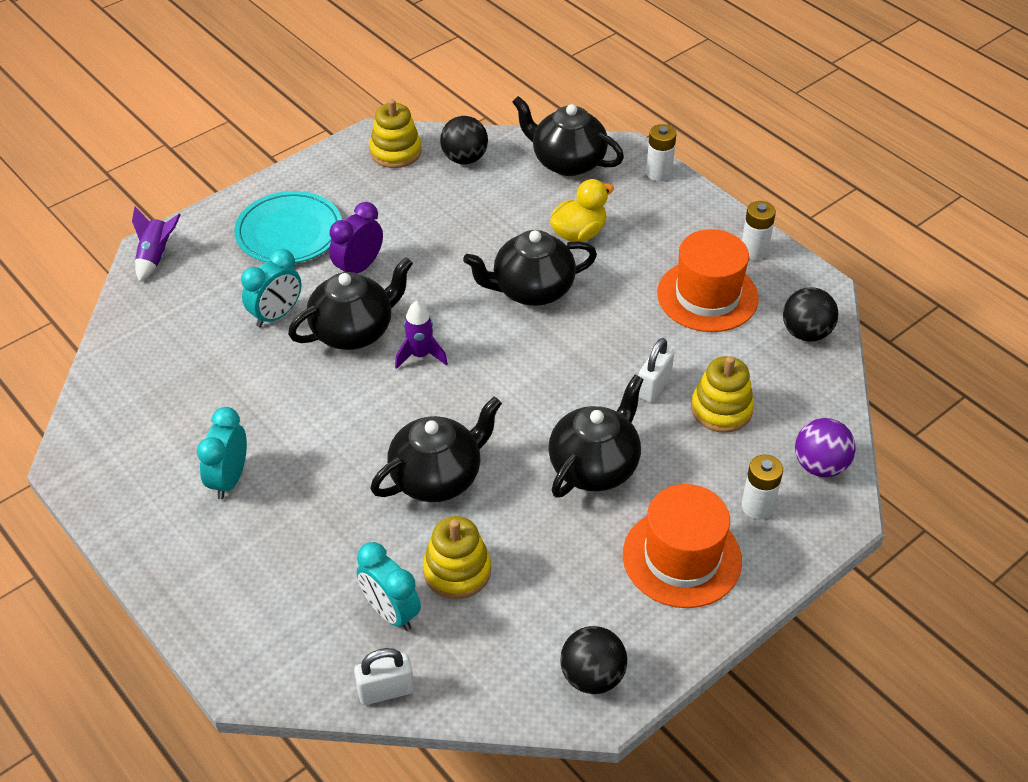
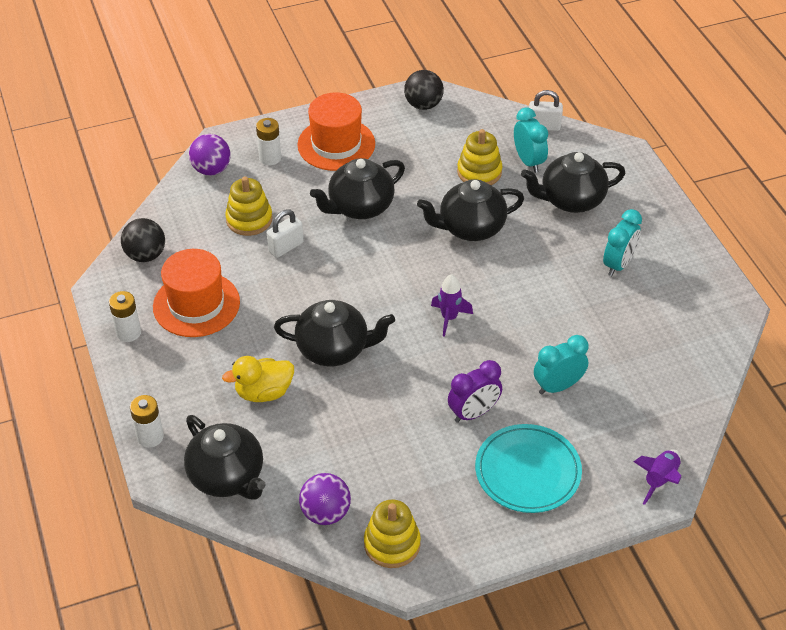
camera: 160 degrees left, 0 degrees up
(354, 331) = (496, 353): black teapot -> black teapot (571, 200)
(464, 158) = (325, 513): black ball -> purple ball

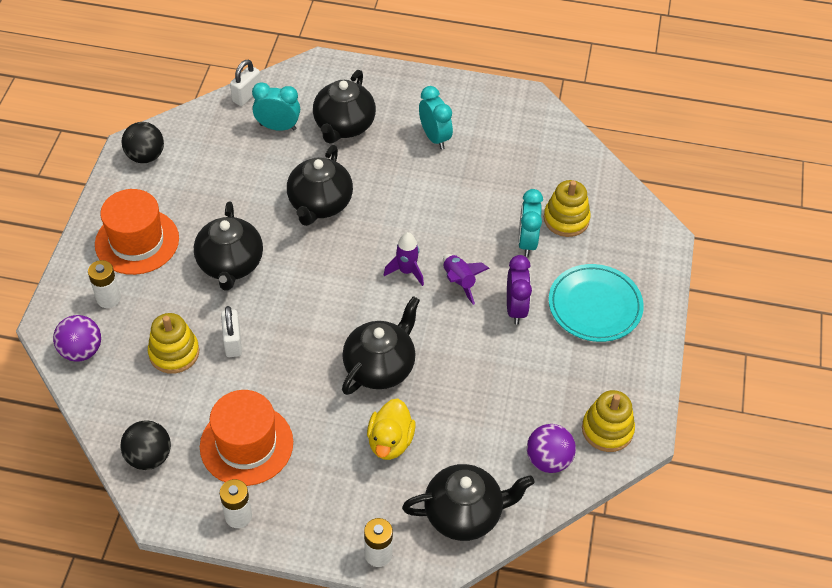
camera: 60 degrees left, 5 degrees up
(479, 172) = (261, 164): yellow stacking toy -> yellow stacking toy (566, 219)
(659, 480) = (653, 233): purple rocket -> purple rocket (459, 282)

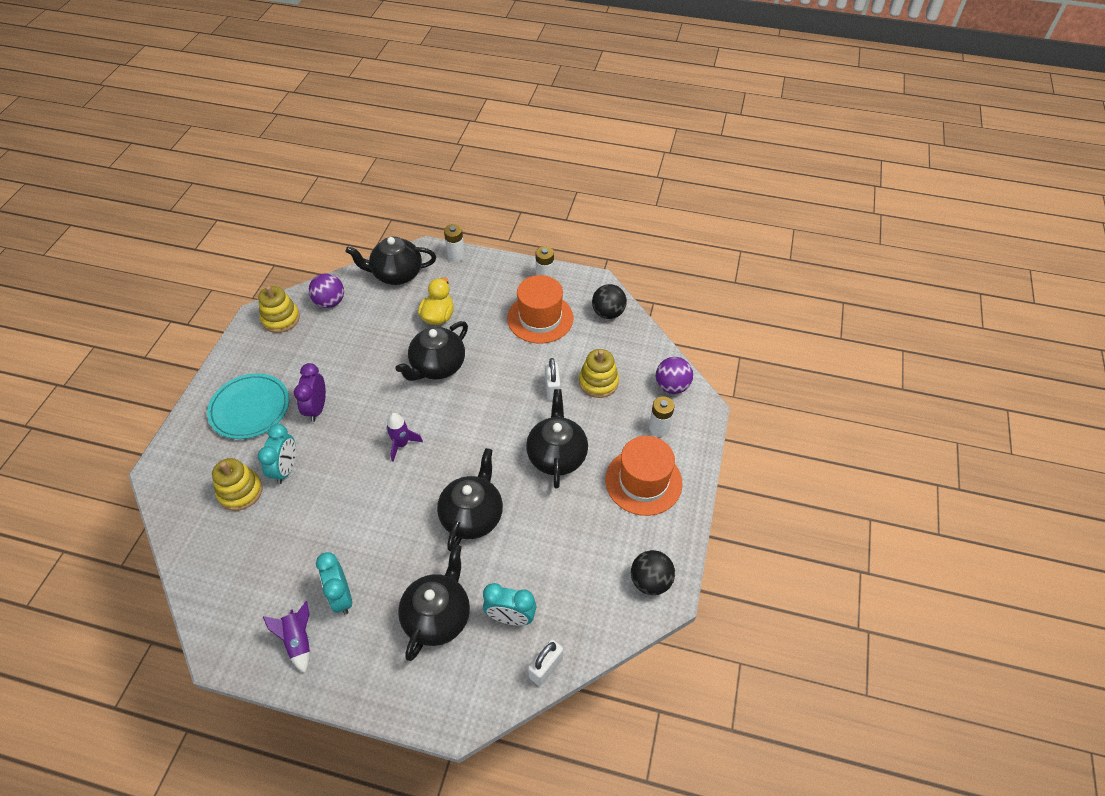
camera: 175 degrees left, 0 degrees up
(459, 282) = (358, 433): purple rocket -> purple rocket (298, 641)

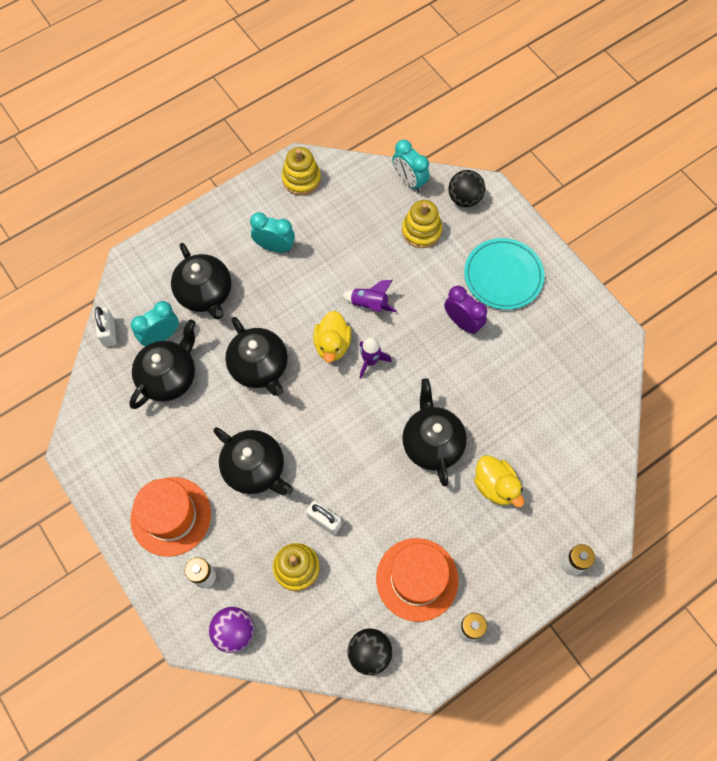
camera: 130 degrees right, 15 degrees up
(281, 319) = (598, 351): yellow stacking toy -> yellow stacking toy (301, 179)
(286, 469) = (417, 269): turquoise clock -> turquoise clock (409, 181)
(298, 641) = (266, 207): purple rocket -> purple rocket (369, 304)
(330, 302) = (590, 404): purple ball -> none
(396, 274) = (586, 487): black teapot -> black teapot (169, 377)
(408, 479) = (332, 345): none -> yellow duck
(650, 581) = (95, 447): black ball -> black ball (464, 198)

